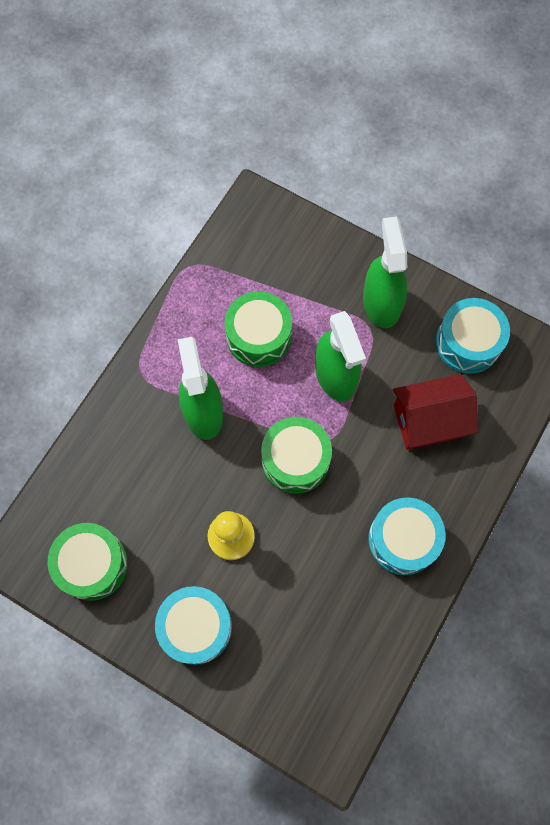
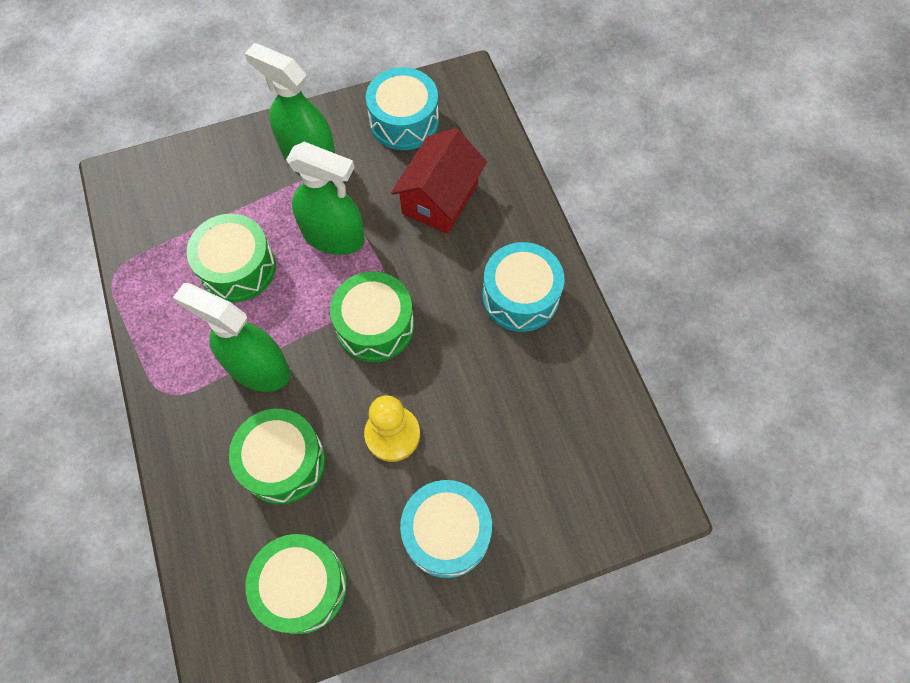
camera: 50 degrees left, 5 degrees down
(157, 484) = (283, 462): none -> green drum

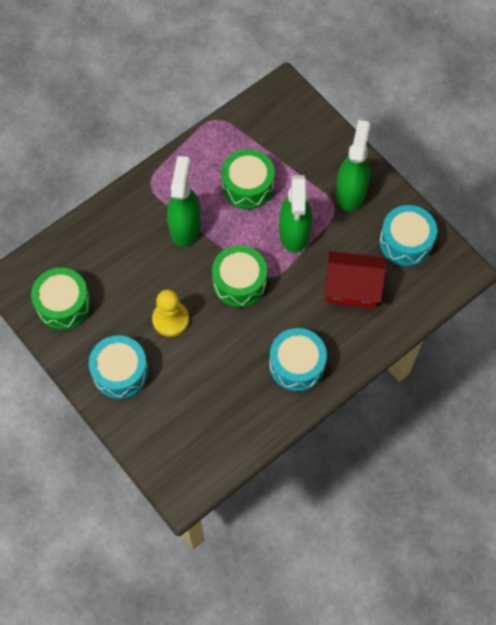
camera: 70 degrees right, 0 degrees up
(283, 462) = (131, 265): green drum -> none

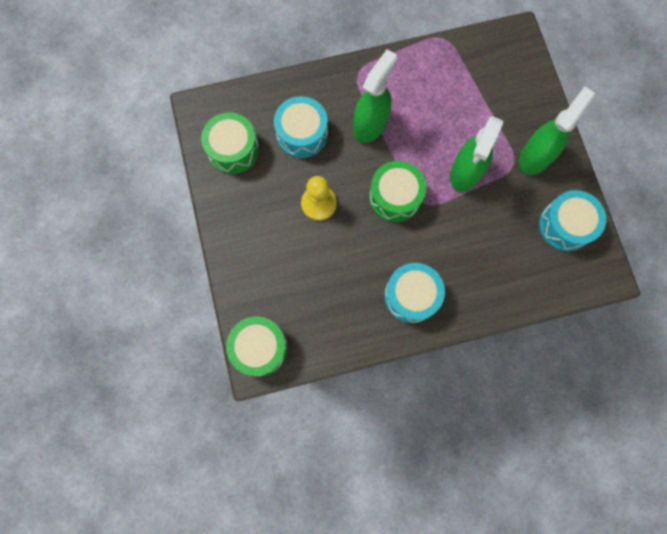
camera: 25 degrees right, 10 degrees up
(120, 372) = (253, 232): turquoise drum -> turquoise drum (302, 134)
(247, 186) = (443, 111): green drum -> green drum (259, 348)
(352, 288) = (495, 246): red house -> none

